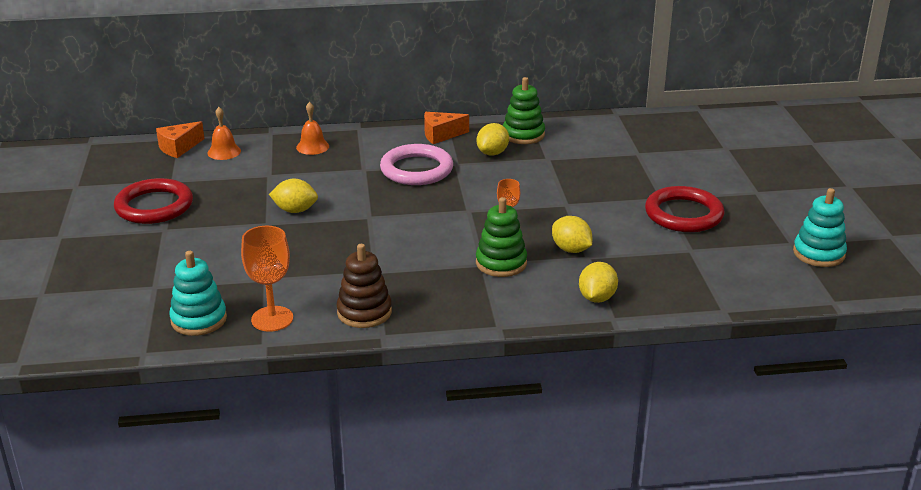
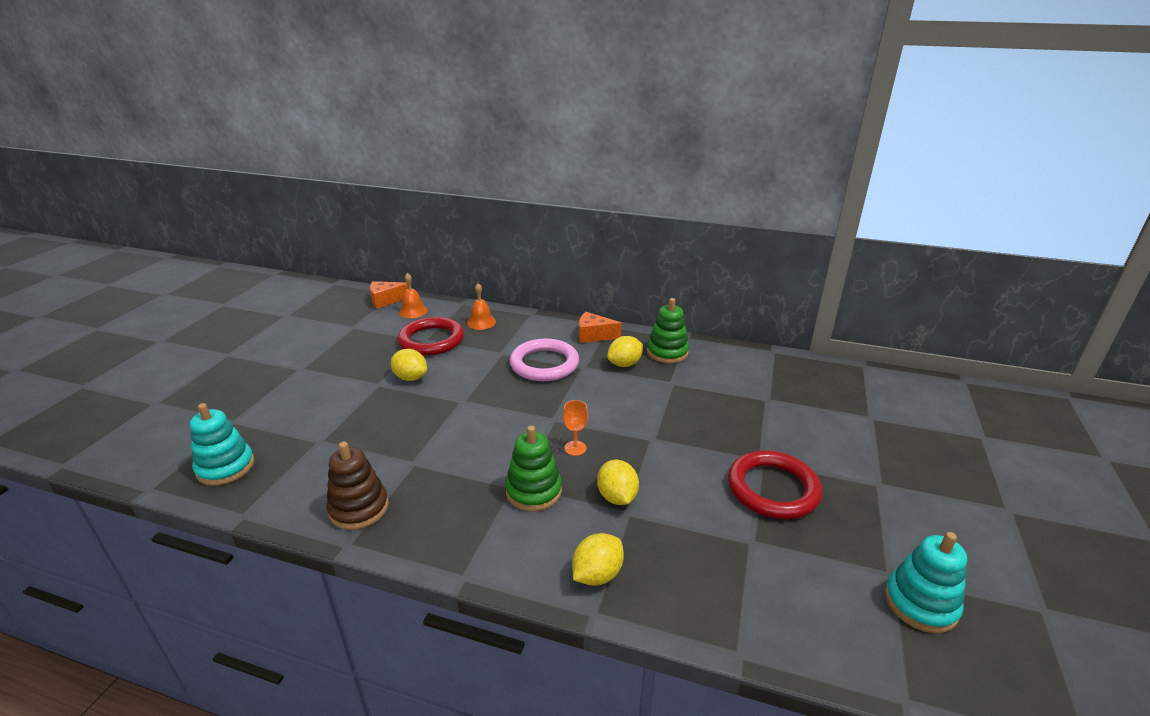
camera: 25 degrees right, 0 degrees up
(154, 206) = (316, 345): red ring -> red ring (431, 340)
(272, 319) = (279, 487): orange goblet -> none

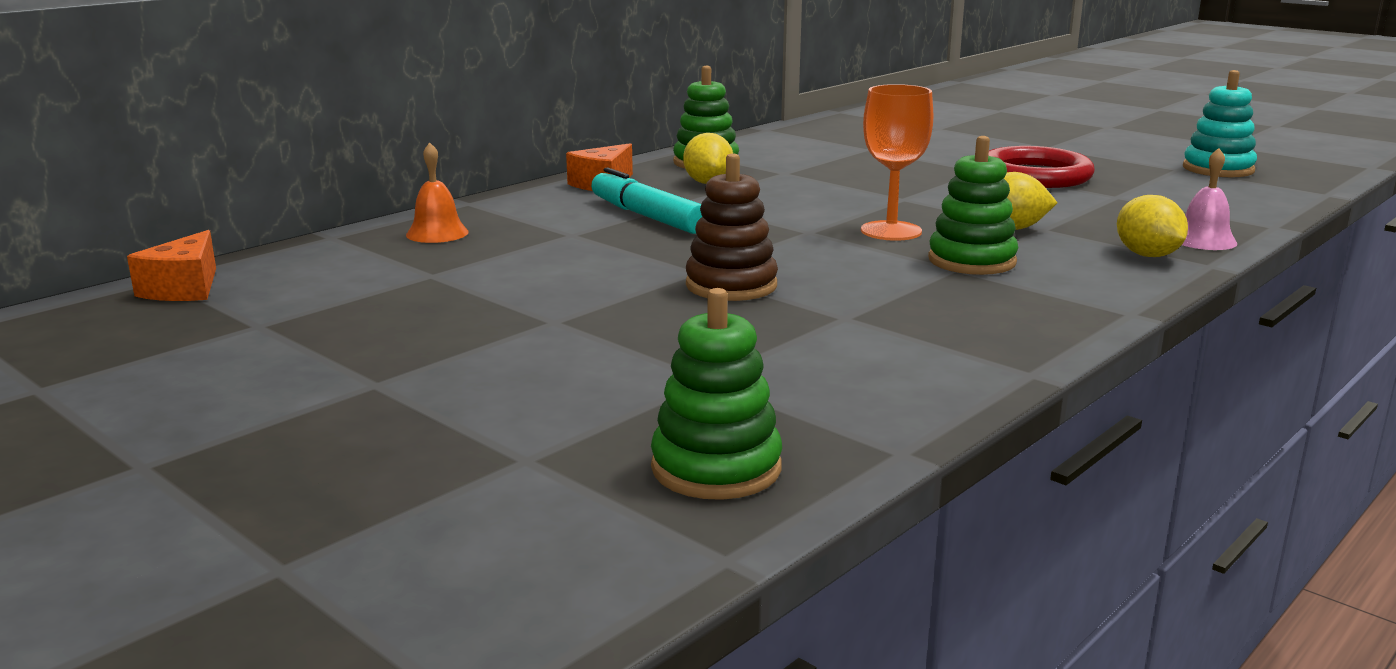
camera: 65 degrees left, 10 degrees down
(225, 467) = (716, 468): turquoise stacking toy -> green stacking toy
(359, 508) = (942, 360): brown stacking toy -> brown stacking toy (731, 285)
(410, 378) = (566, 296): yellow lemon -> none
(413, 311) = (289, 272): orange bell -> none
(431, 340) = (444, 270): red ring -> none
(544, 364) = (647, 217): pink ring -> turquoise marker
(575, 448) = (891, 231): orange goblet -> orange goblet, size x1.75
(660, 605) = (1203, 240): none -> pink bell

